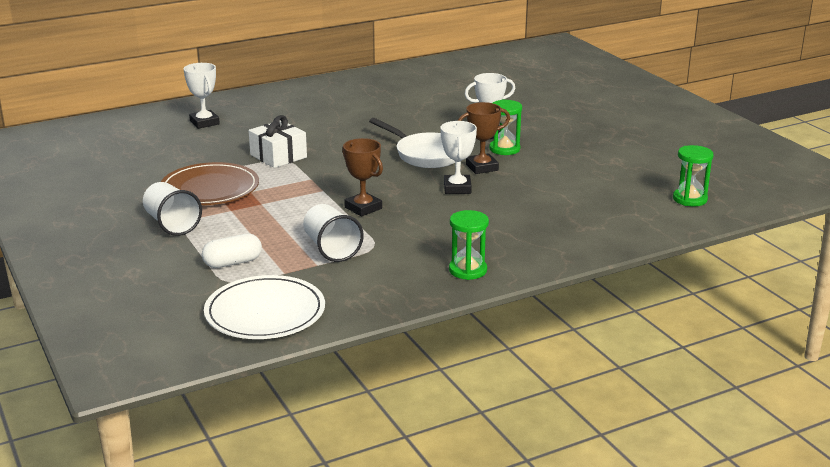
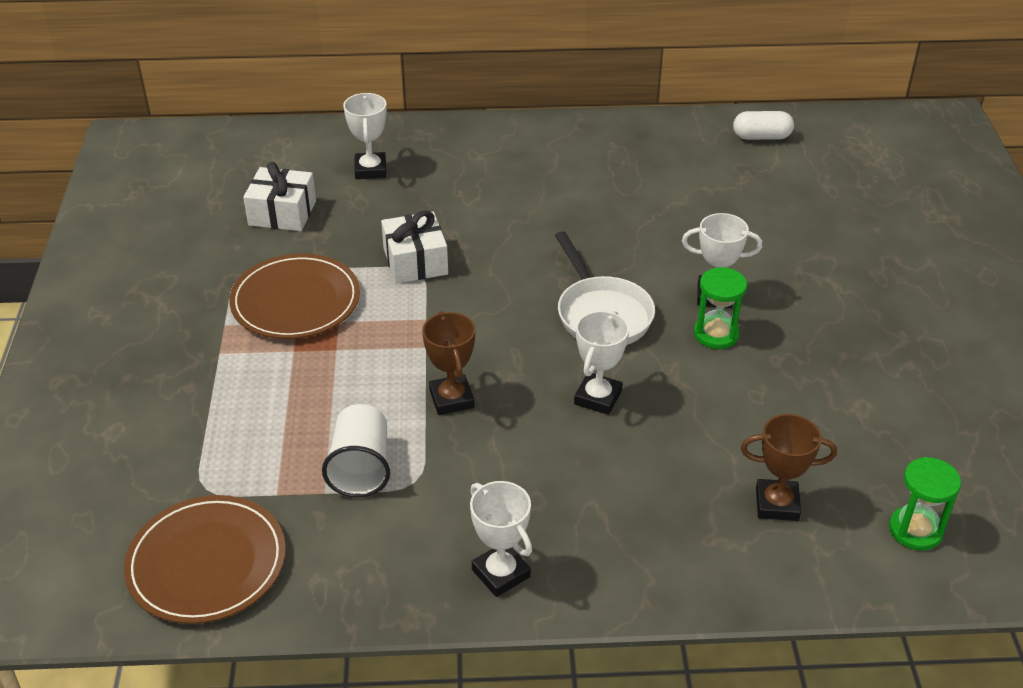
camera: 25 degrees right, 15 degrees up
(158, 152) = (282, 213): none -> white gift
(172, 224) = (211, 356): white cup -> none
(233, 263) = (231, 453): white capsule -> white capsule (761, 137)
(265, 312) = (207, 563): white plate -> brown plate
(468, 270) = (501, 573): green hourglass -> white trophy
(482, 167) = (659, 364): brown trophy -> brown trophy (777, 504)

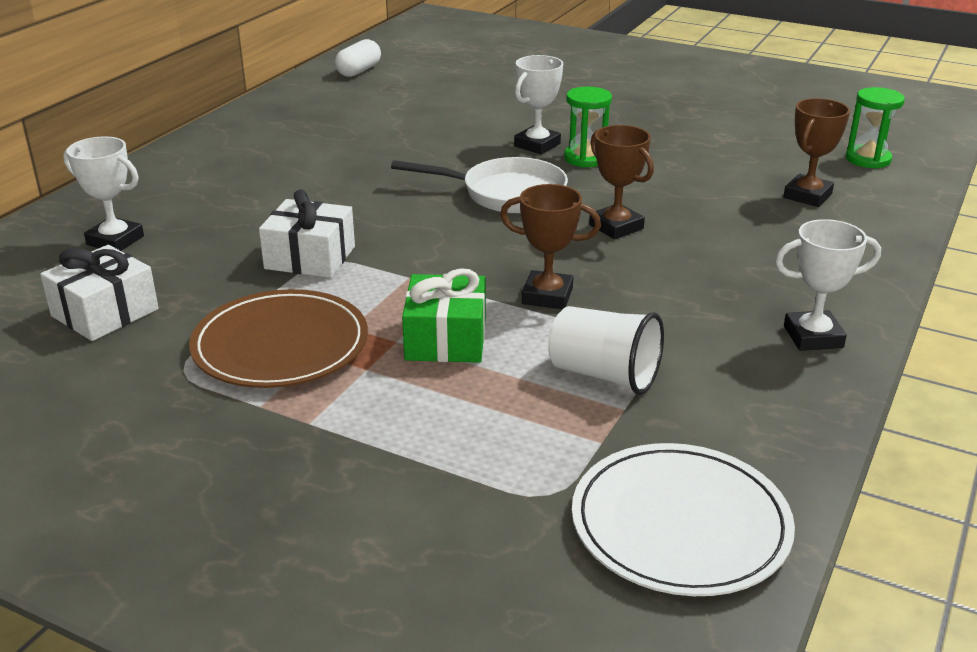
camera: 60 degrees left, 10 degrees down
(207, 563) = (680, 524): brown plate -> white plate
(354, 371) = (446, 339): none -> green gift
(598, 397) = (616, 227): white trophy -> brown trophy

